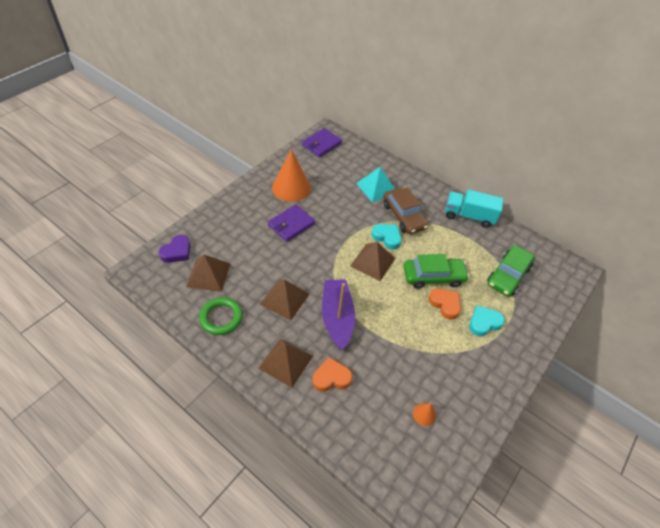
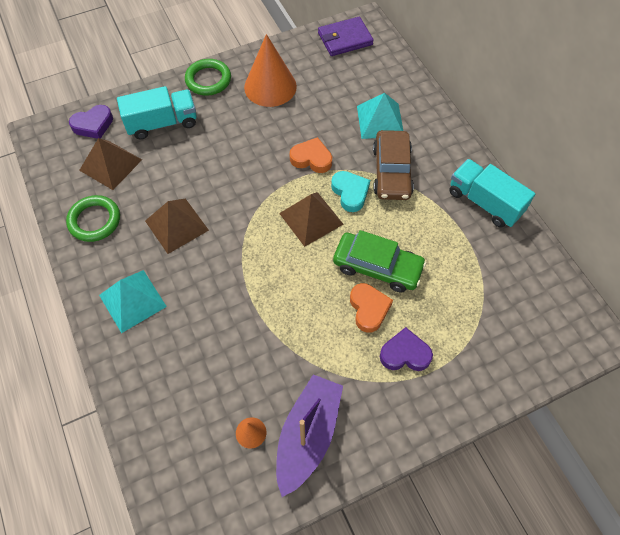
camera: 30 degrees right, 10 degrees up
(229, 234) = (162, 123): none -> turquoise truck
(245, 196) = (208, 80): none -> green ring
(285, 362) = (132, 300): brown pyramid -> turquoise pyramid
(291, 225) = (240, 135): purple wallet -> none
(331, 377) = (171, 341): orange heart -> orange heart (311, 159)
(337, 317) = (223, 272): purple boat -> purple boat (308, 435)
(484, 323) = (405, 354): turquoise heart -> purple heart
(508, 275) = (484, 304): green car -> none

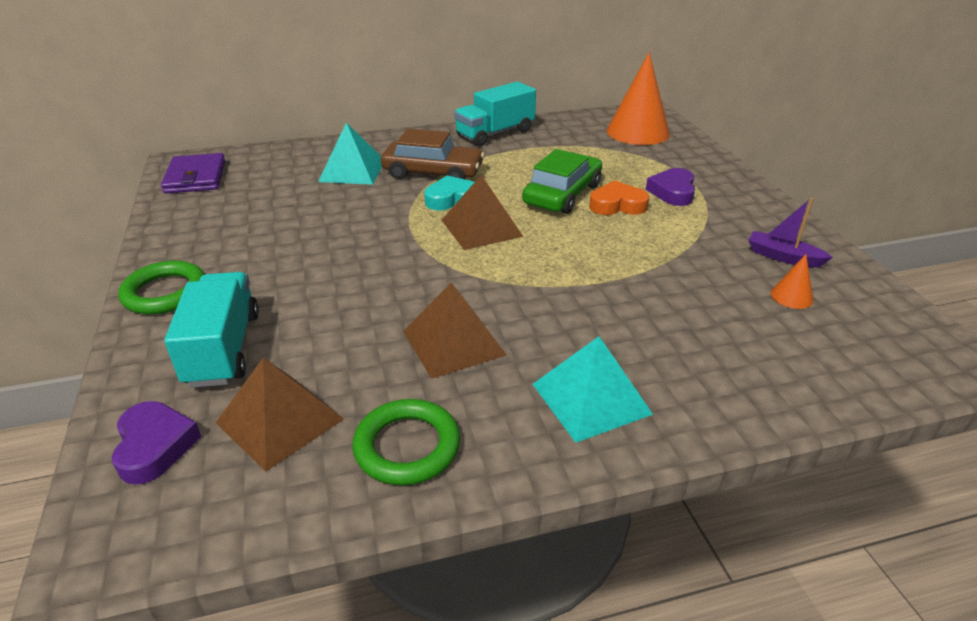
camera: 80 degrees left, 25 degrees down
(270, 86) = (231, 238): orange cone -> orange cone (637, 132)
(308, 435) = (783, 257): purple boat -> purple boat, size x0.54
(311, 159) = (385, 219): orange heart -> none

